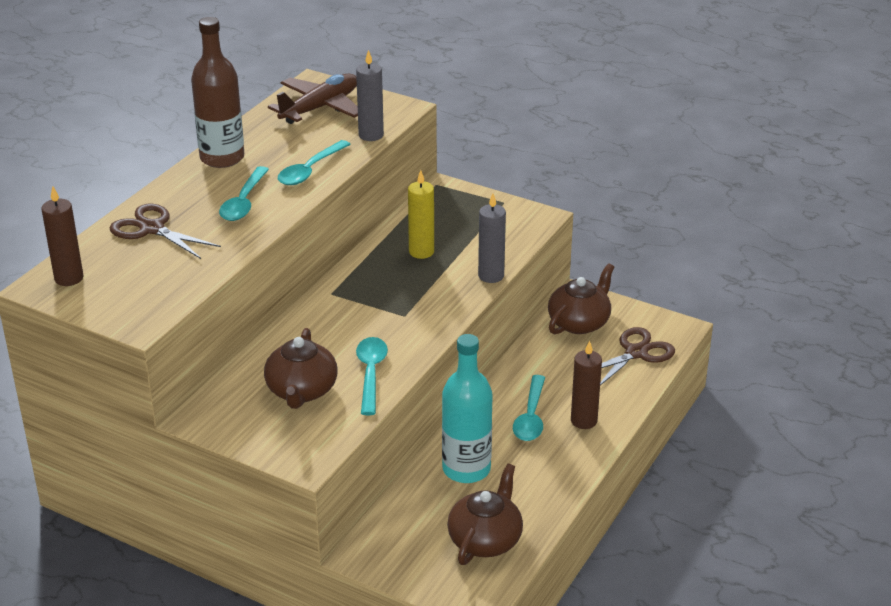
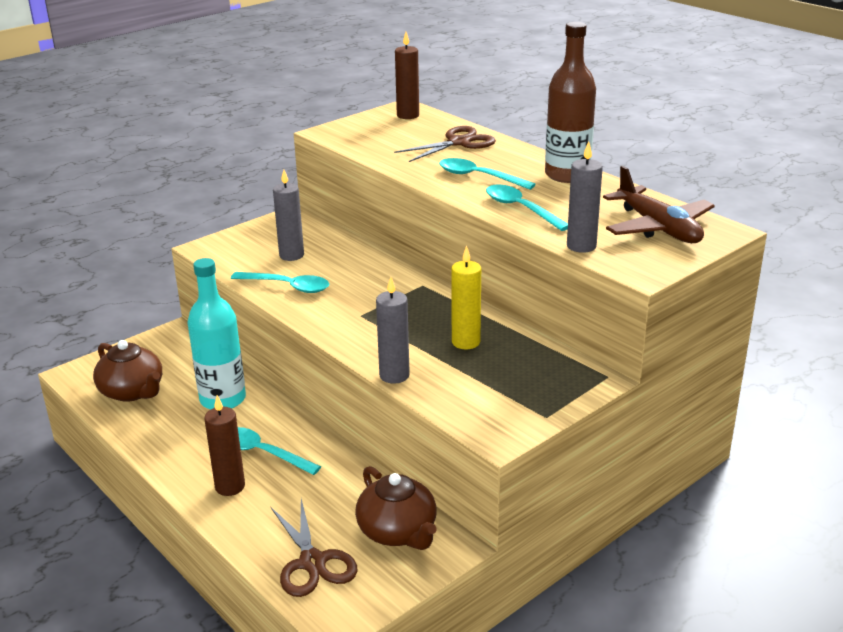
camera: 110 degrees right, 5 degrees down
(301, 391) = (291, 255): brown teapot -> grey candle

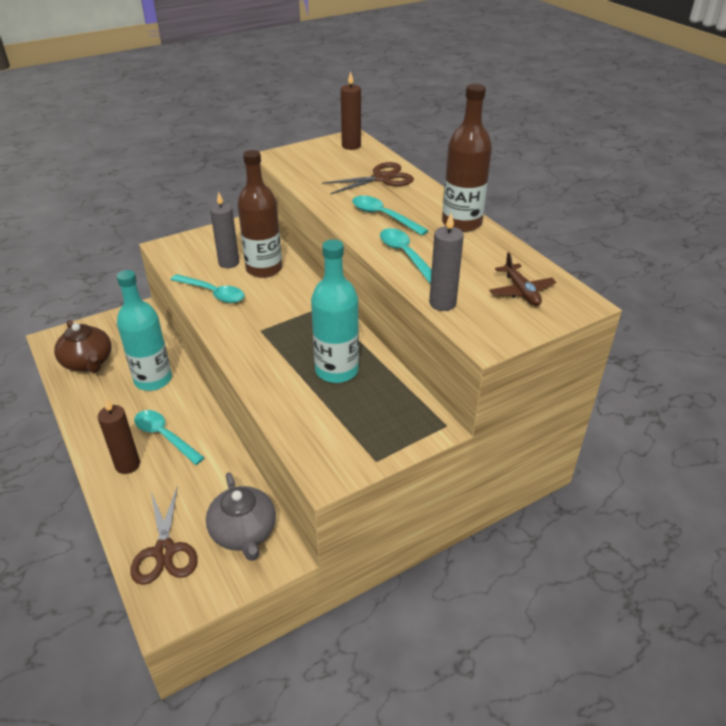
camera: 10 degrees right, 10 degrees up
(336, 257) = (264, 269): none -> brown bottle
(394, 375) = (263, 396): grey candle -> none
(398, 531) = (244, 532): brown teapot -> grey teapot
(466, 342) = (336, 370): yellow candle -> turquoise bottle
(658, 228) = (521, 291): brown plane -> brown plane, size x0.61

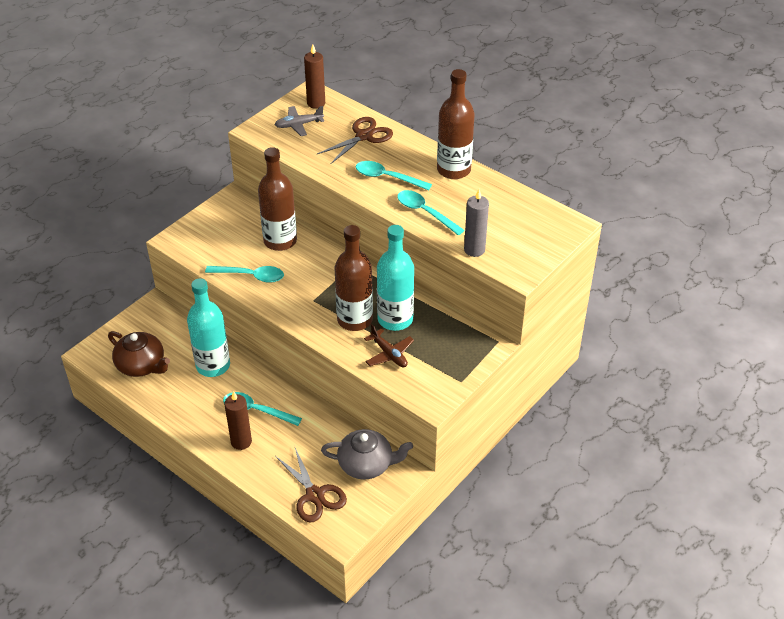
camera: 20 degrees left, 5 degrees up
(229, 263) = (244, 242): grey candle -> none
(244, 532) = (366, 464): grey teapot -> grey teapot turned 45 degrees counterclockwise
(292, 360) = (354, 319): none -> brown bottle
(322, 159) = (298, 125): none -> grey plane
(521, 291) = (526, 225): brown plane -> brown plane (389, 354)

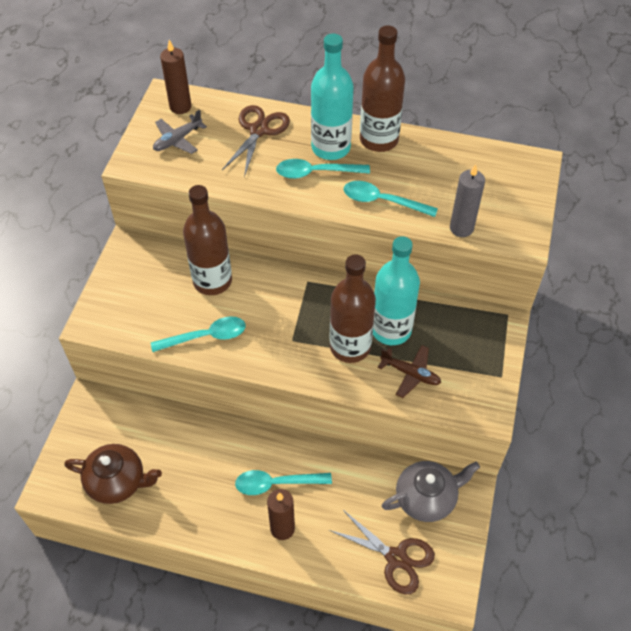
camera: 25 degrees left, 10 degrees up
(213, 365) = (198, 448): turquoise bottle -> turquoise bottle (331, 148)

